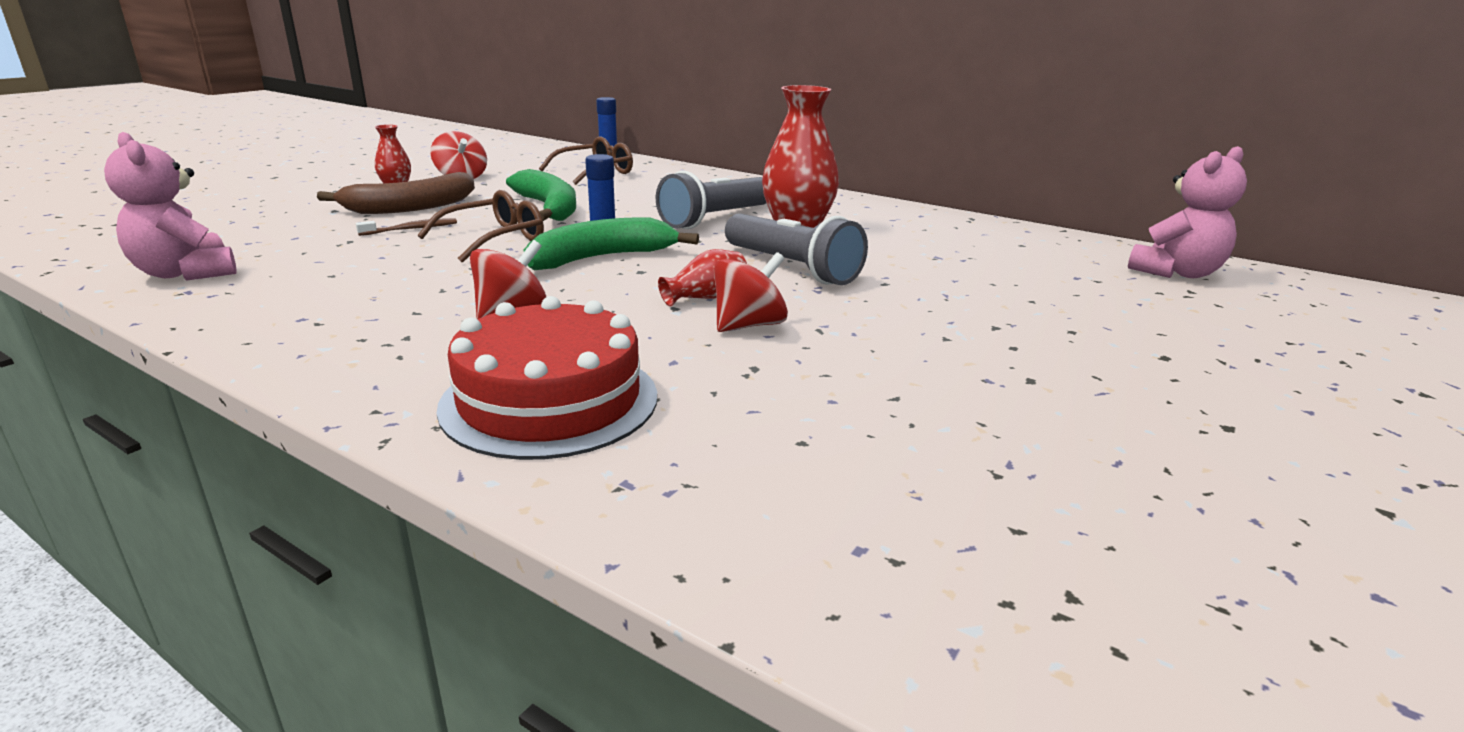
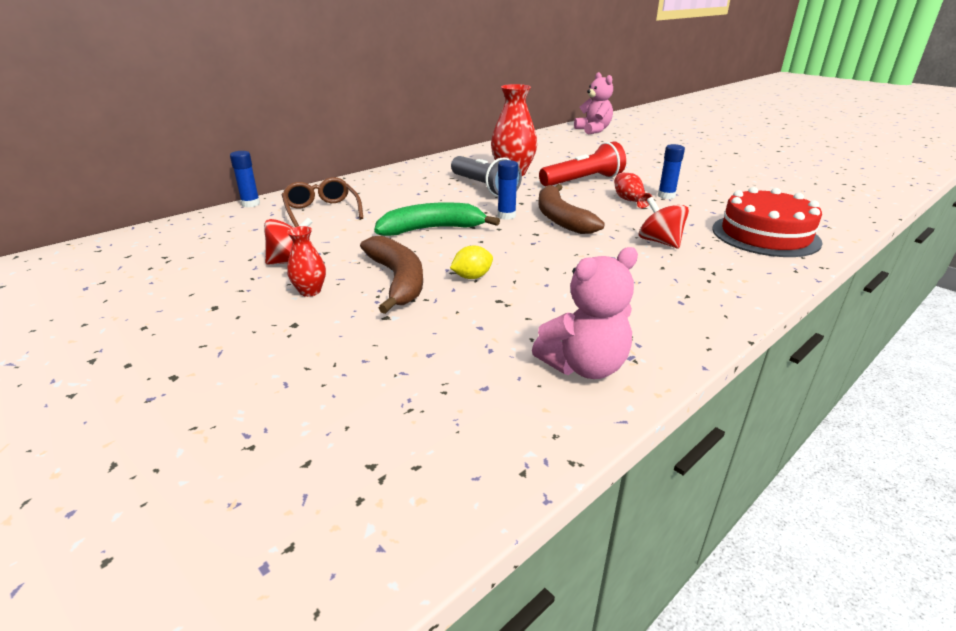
camera: 75 degrees left, 5 degrees up
(411, 229) = (472, 277): brown toothbrush -> yellow lemon
(495, 239) = (511, 247): brown glasses -> none
(601, 258) = (560, 218): green banana -> brown banana
(748, 325) = (666, 196): red spinning top -> blue glue stick
(792, 268) = (583, 181): grey flashlight -> red flashlight

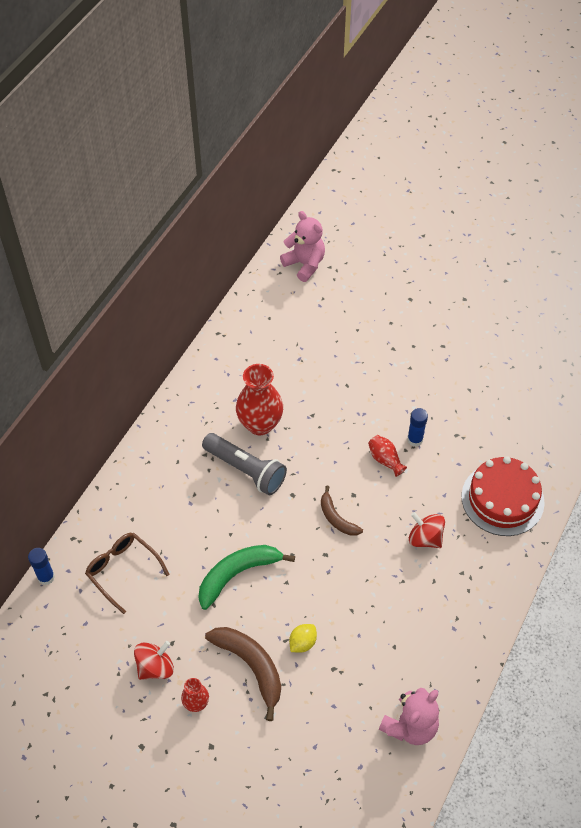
camera: 20 degrees left, 25 degrees up
(506, 216) = (289, 527): blue glue stick -> none
(560, 218) = (336, 518): brown banana -> brown banana, size x0.61
(583, 181) = (333, 425): red flashlight -> none

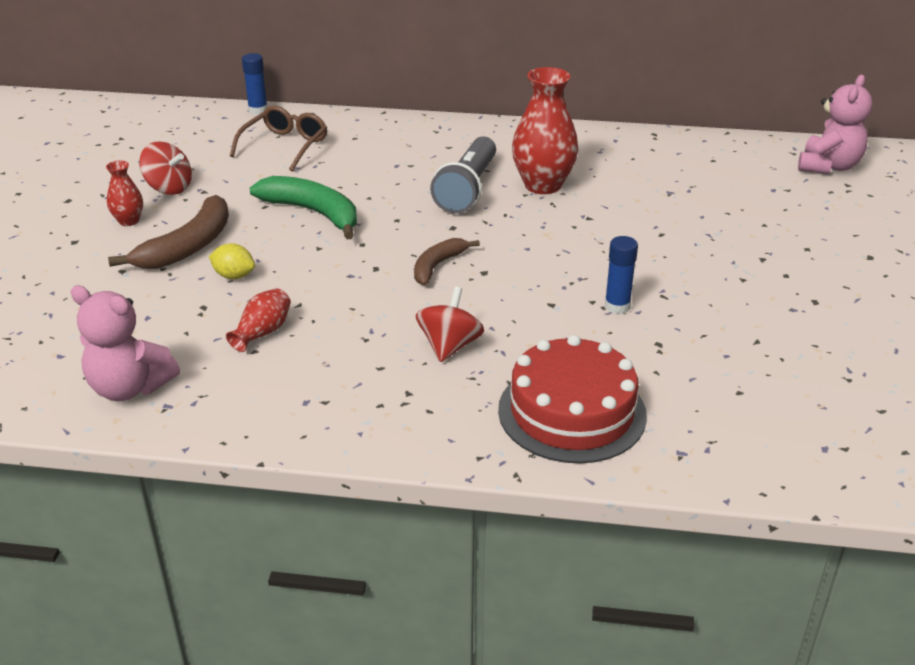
camera: 70 degrees right, 20 degrees down
(385, 460) = (561, 287): red vase -> red vase (263, 332)

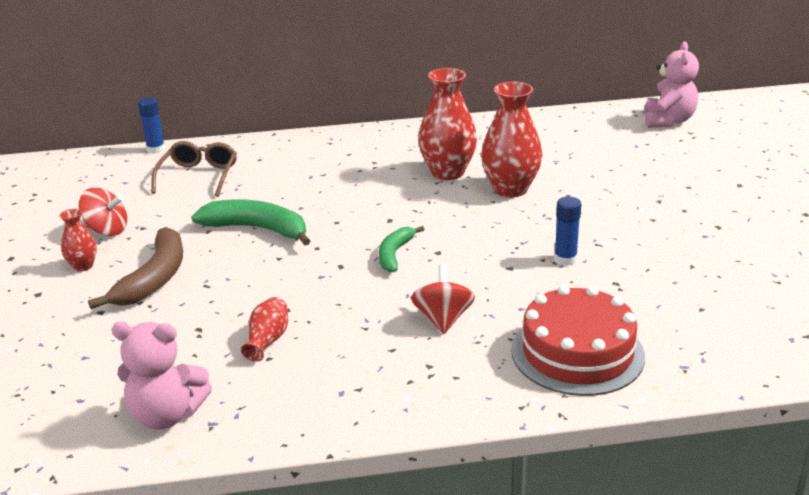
camera: 15 degrees left, 5 degrees down
(234, 276) = (213, 296): yellow lemon -> none
(438, 266) = (395, 254): brown banana -> green banana
(467, 189) = (384, 186): grey flashlight -> none
(601, 216) = (510, 189): none -> red vase

